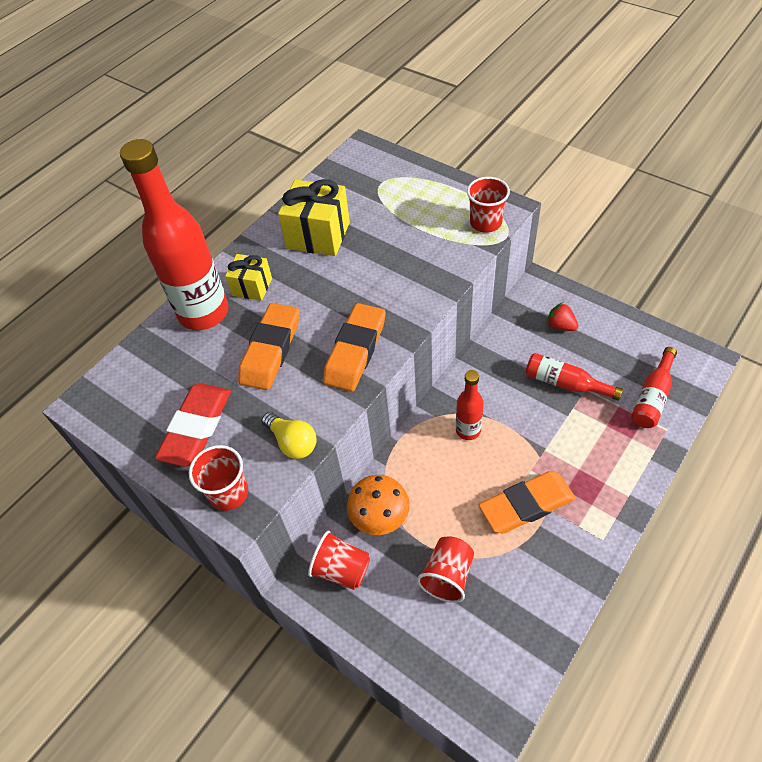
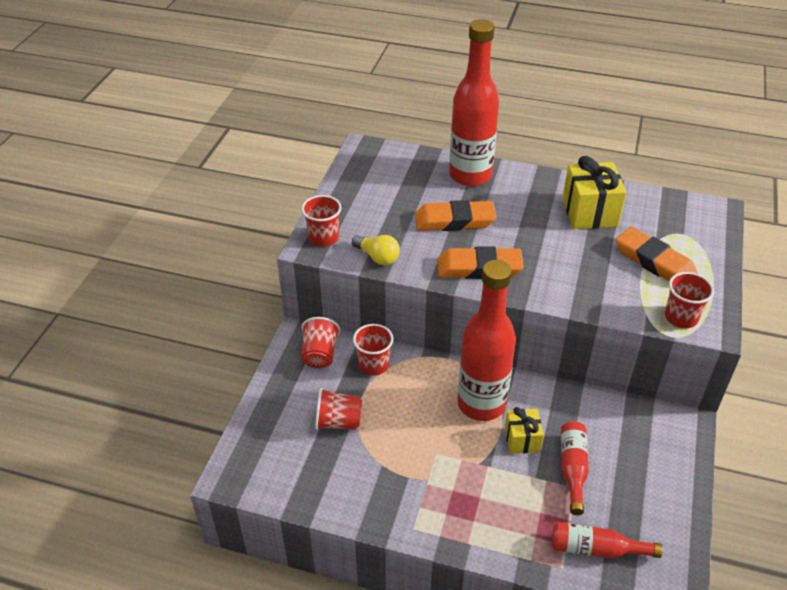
camera: 65 degrees right, 10 degrees down
(196, 428) = (368, 205): red eraser -> none
(252, 287) = (510, 192): yellow gift -> yellow gift (522, 439)
(292, 442) = (378, 257): yellow light bulb -> yellow light bulb turned 75 degrees counterclockwise
(379, 515) = (373, 365): orange mushroom -> red cup
(468, 430) = (481, 404): red bottle -> red bottle, size x2.03
(526, 505) = (424, 463): orange eraser -> orange eraser (654, 262)
(560, 326) = (643, 452): red strawberry -> none

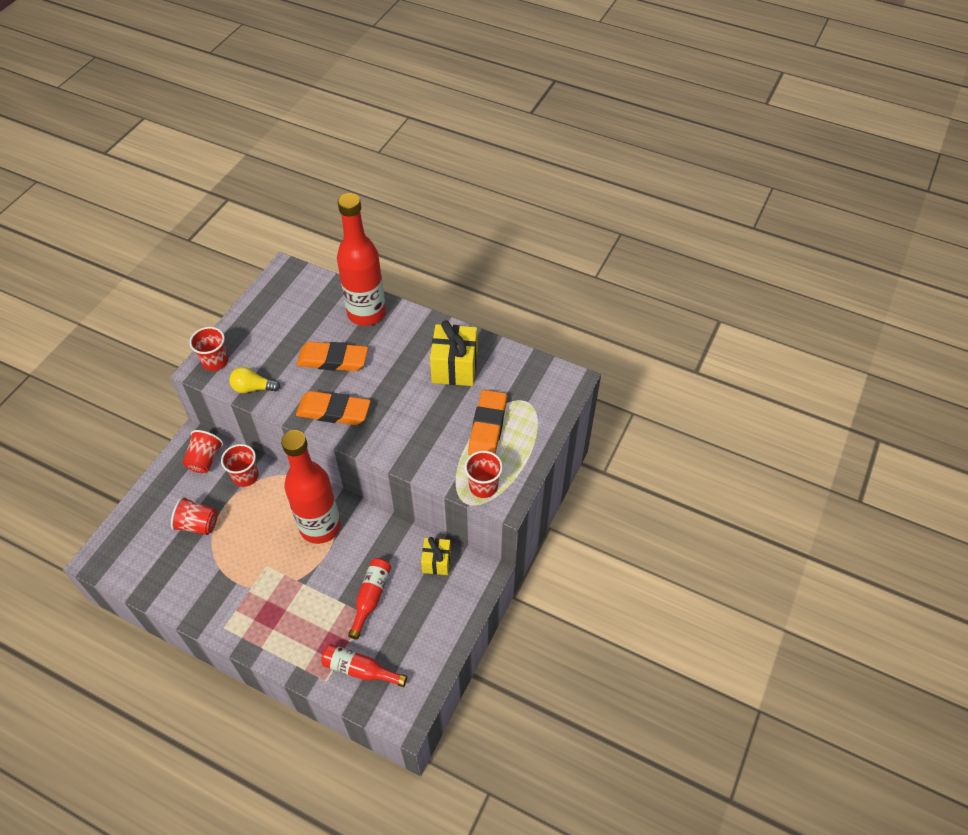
camera: 10 degrees right, 10 degrees up
(378, 257) = (253, 388): yellow light bulb -> yellow light bulb turned 135 degrees clockwise
(522, 439) = (340, 564): yellow gift -> yellow gift (436, 561)
(654, 262) = (487, 427): orange eraser -> orange eraser turned 45 degrees clockwise

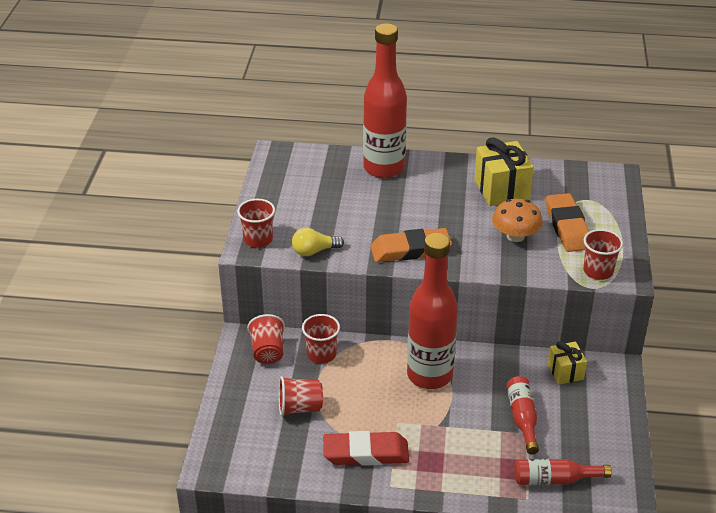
camera: 20 degrees left, 15 degrees down
(223, 588) = (366, 453): none -> red eraser
(333, 360) = (378, 211): orange eraser -> none
(434, 424) = (515, 236): none -> orange mushroom

